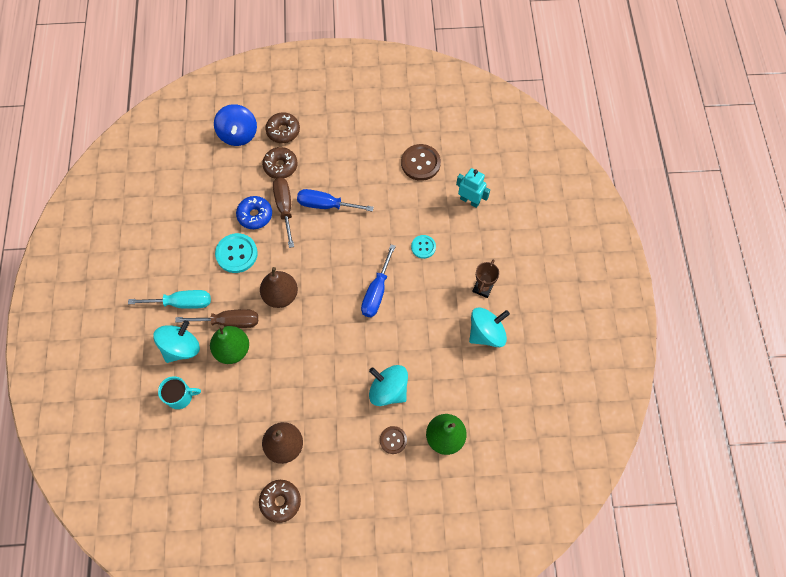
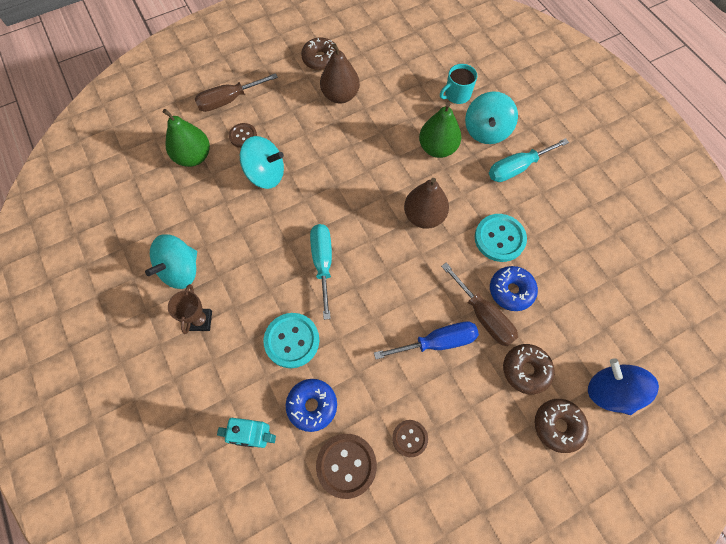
camera: 155 degrees right, 0 degrees up
(229, 322) = (458, 170): brown screwdriver -> brown screwdriver (229, 100)
(375, 161) = (410, 438): none -> brown button
(376, 292) = (323, 263): blue screwdriver -> turquoise screwdriver
(423, 247) = (292, 340): turquoise button -> turquoise button, size x1.67
(427, 202) = (312, 405): none -> blue donut

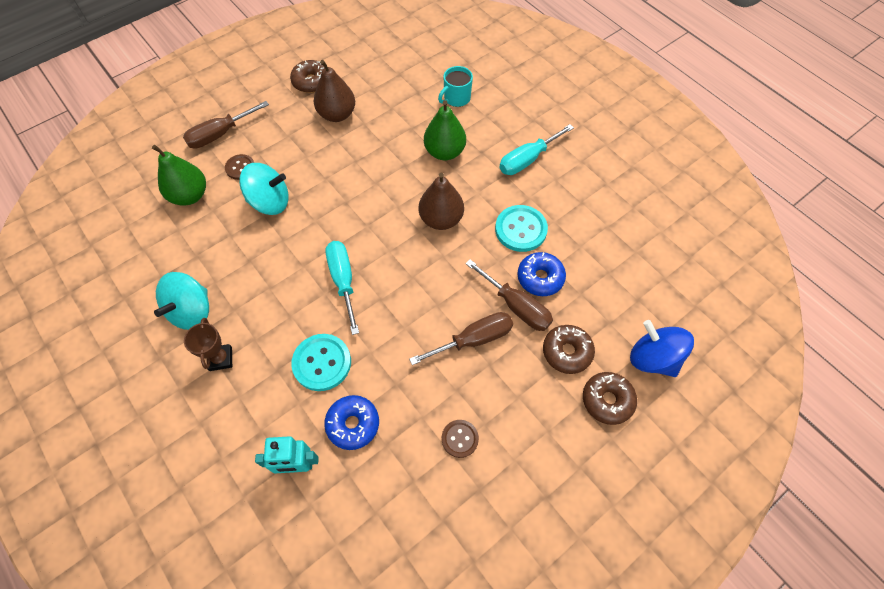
camera: 10 degrees left, 5 degrees down
(346, 465) = (398, 477): brown button -> none
(437, 342) = (473, 339): blue screwdriver -> brown screwdriver
(486, 131) = (491, 129): turquoise spinning top -> none

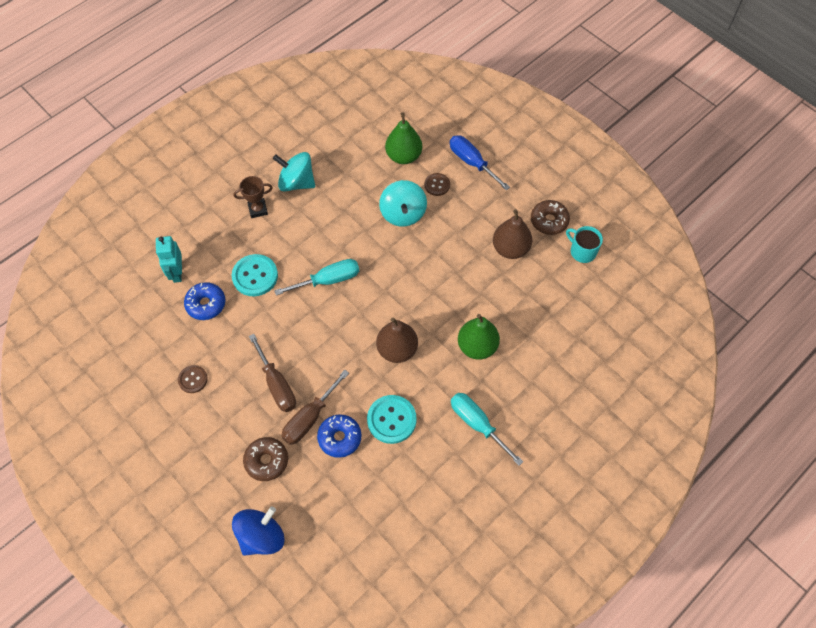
camera: 85 degrees right, 0 degrees up
(220, 134) = (472, 162): brown screwdriver -> blue screwdriver
(456, 98) = (550, 352): turquoise mug -> turquoise mug (582, 251)
(607, 400) = (222, 494): brown donut -> none

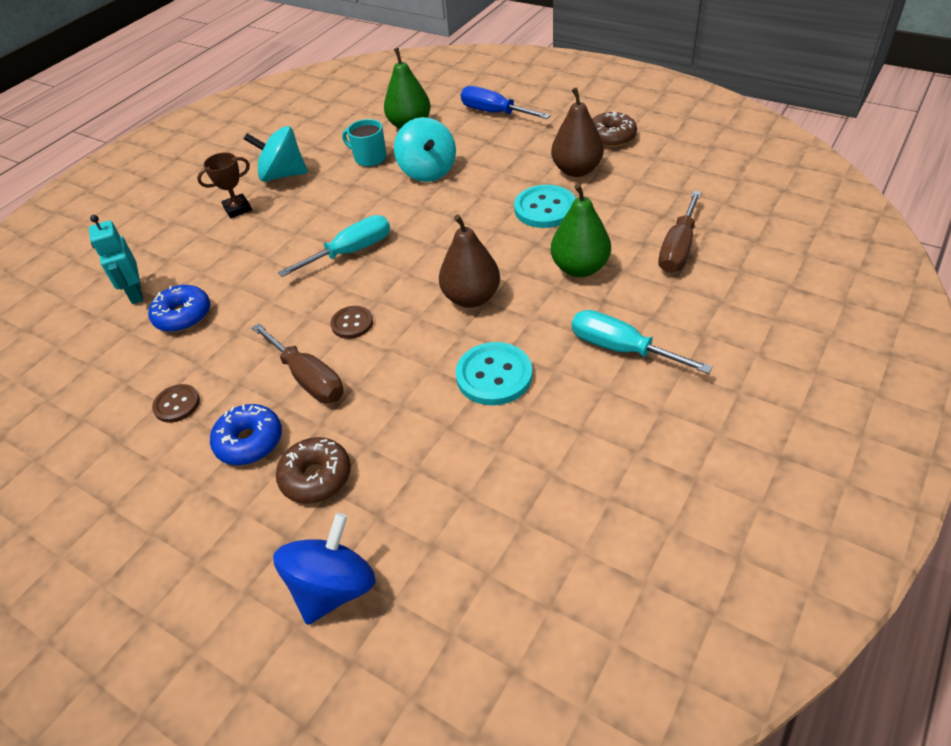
camera: 10 degrees left, 15 degrees down
(255, 276) = (248, 271): turquoise button -> turquoise button (545, 208)
(310, 418) = (369, 405): brown screwdriver -> brown screwdriver (678, 248)
(339, 438) = (423, 417): blue donut -> blue donut (249, 441)
(437, 185) = (460, 139): brown button -> brown button (352, 323)
(582, 251) = (666, 153): turquoise mug -> turquoise mug (369, 158)

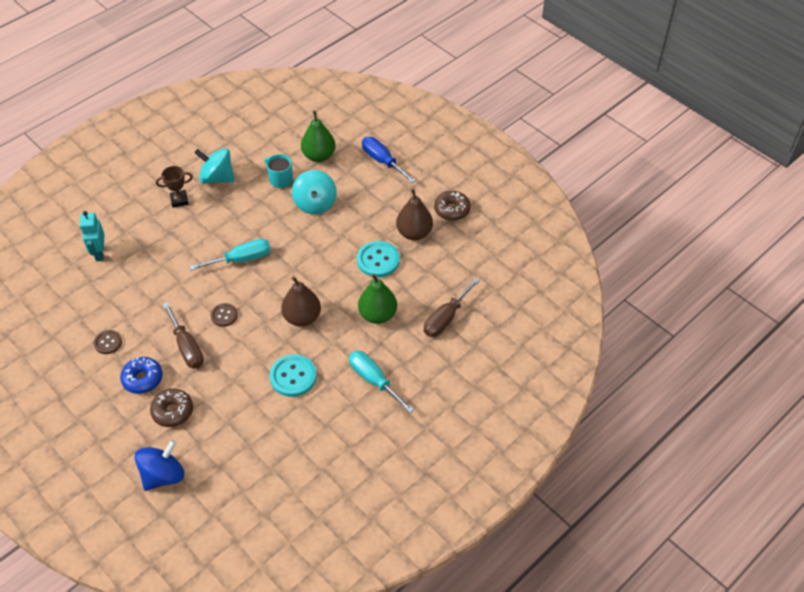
camera: 10 degrees right, 5 degrees up
(183, 316) = (125, 279): blue donut -> none

